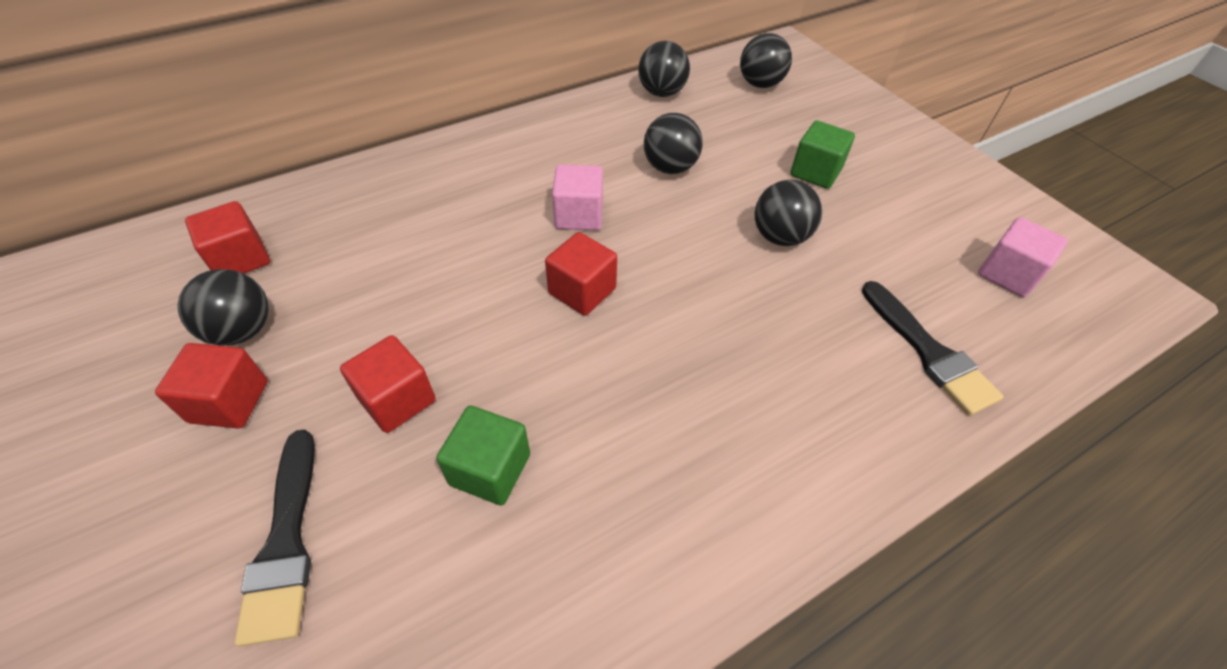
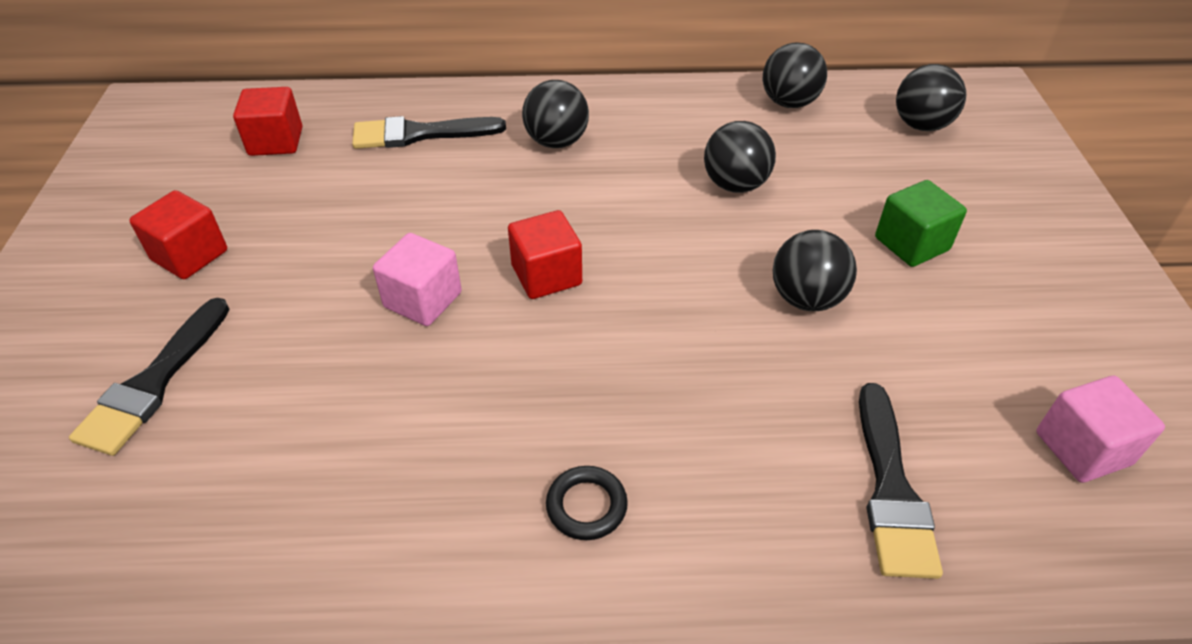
camera: 30 degrees right, 5 degrees down
(242, 330) = (237, 202): black ball -> black ball (556, 142)
(381, 207) = (419, 134): none -> black brush
(397, 399) = (313, 307): red cube -> none
(490, 469) = (345, 398): green cube -> none
(579, 215) = (599, 202): pink cube -> pink cube (423, 300)
(749, 464) = (586, 506): none -> black ring

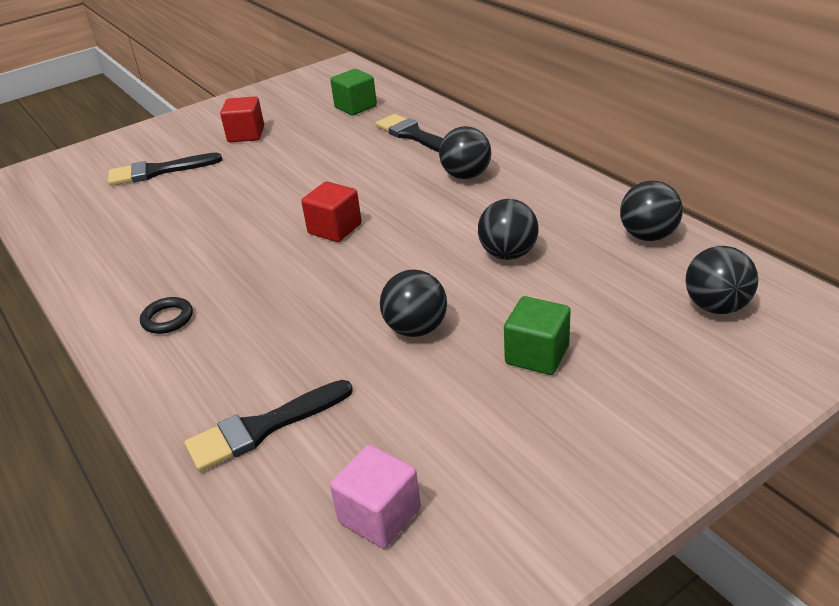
camera: 60 degrees right, 10 degrees down
(276, 141) = (355, 107): red cube -> green cube
(423, 300) = (275, 204): pink cube -> none

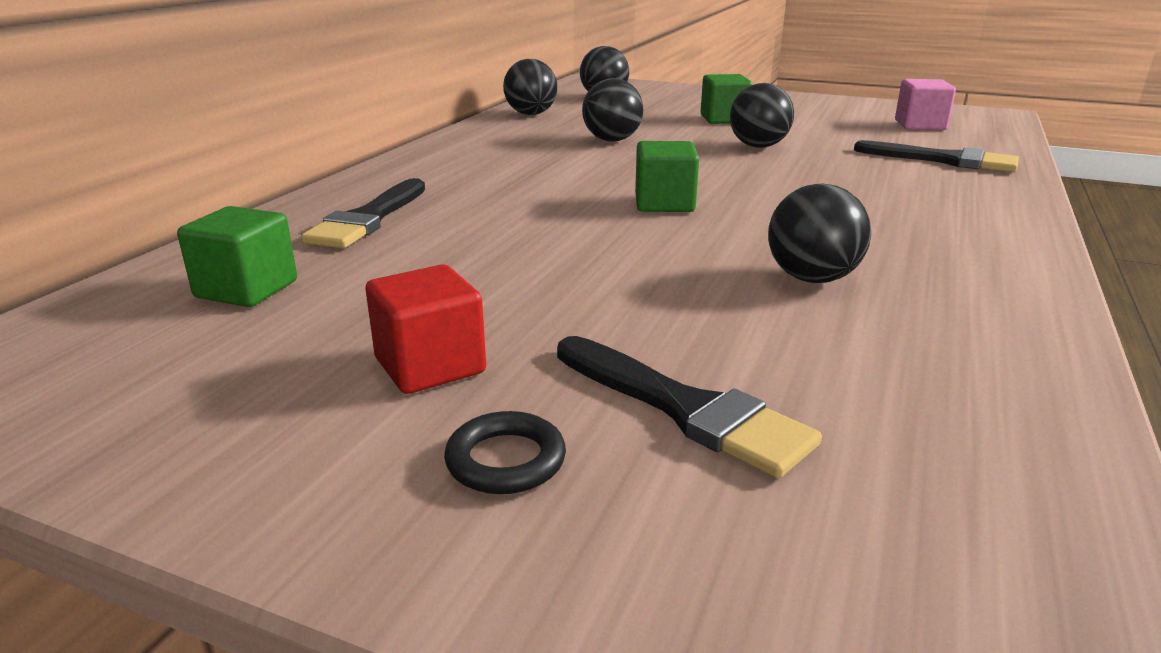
camera: 125 degrees left, 10 degrees down
(167, 319) = (946, 229): black ring -> black ring (506, 460)
(335, 229) = (664, 203): red cube -> green cube
(466, 175) = (474, 175): black ball -> black ball (812, 278)

